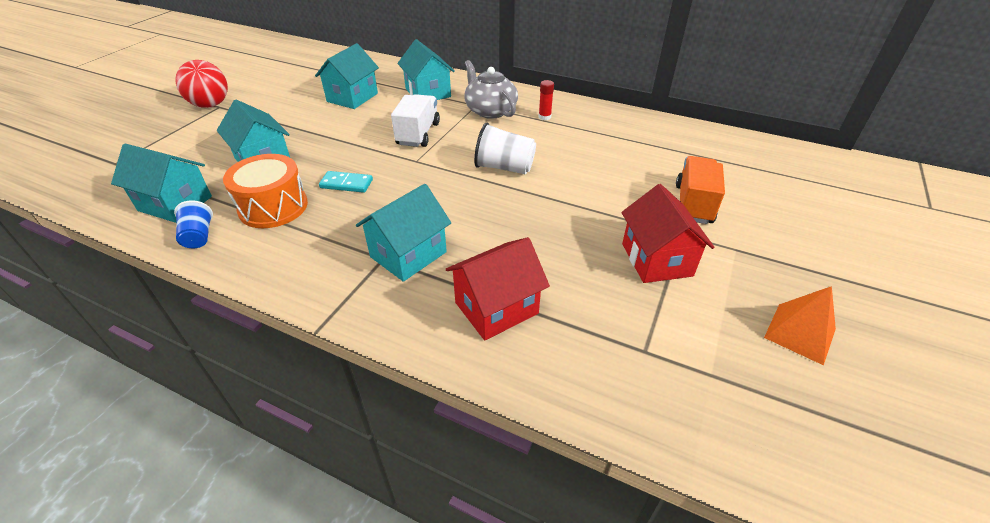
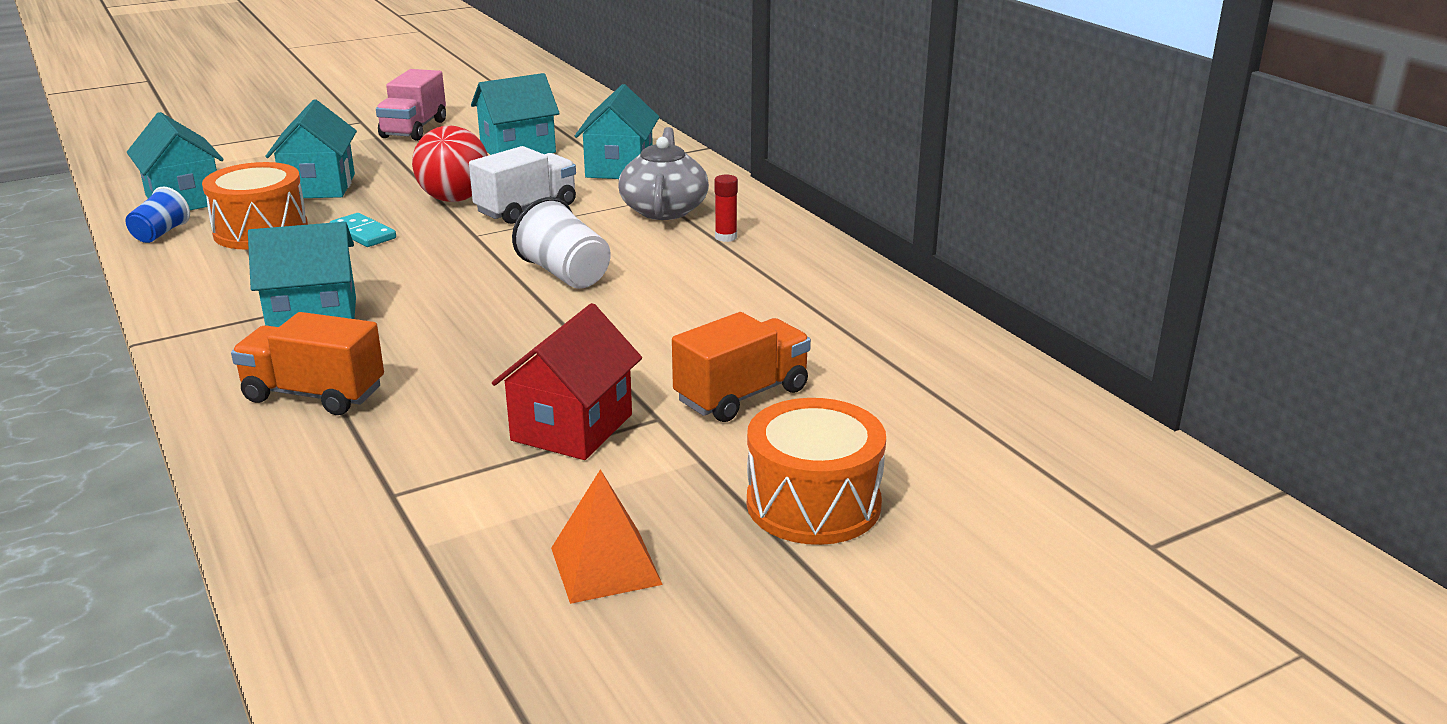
camera: 35 degrees right, 15 degrees down
(210, 105) = (355, 118): red ball -> red ball (454, 199)
(265, 102) = (414, 129): none -> pink truck
(496, 308) = (314, 394): red house -> orange truck
(811, 249) = (813, 503): none -> orange drum

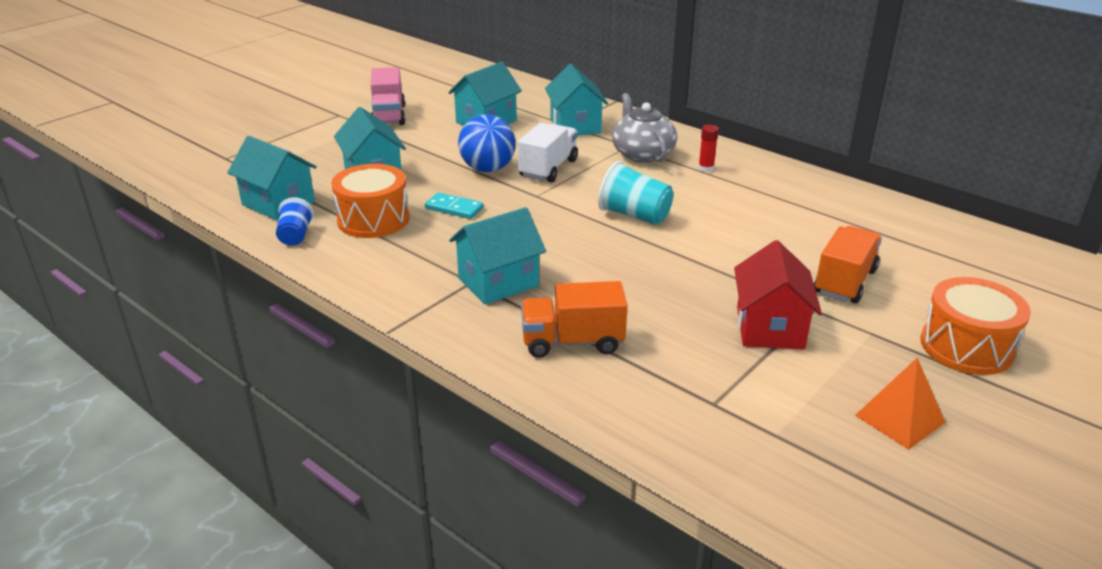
camera: 20 degrees left, 5 degrees up
(454, 199) = (488, 169): red ball -> blue ball
(565, 274) = (634, 215): white cup -> turquoise cup

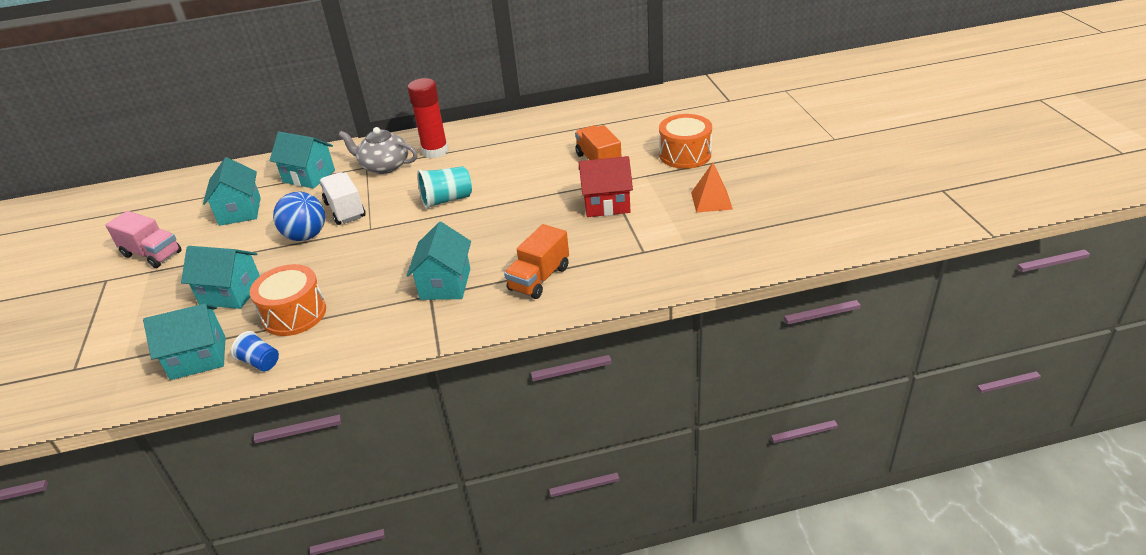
camera: 50 degrees left, 5 degrees up
(454, 208) = (334, 270): turquoise domino -> none
(706, 168) = (435, 151): red glue stick -> red glue stick, size x2.19
(770, 328) = (606, 204): red house -> red house turned 45 degrees counterclockwise

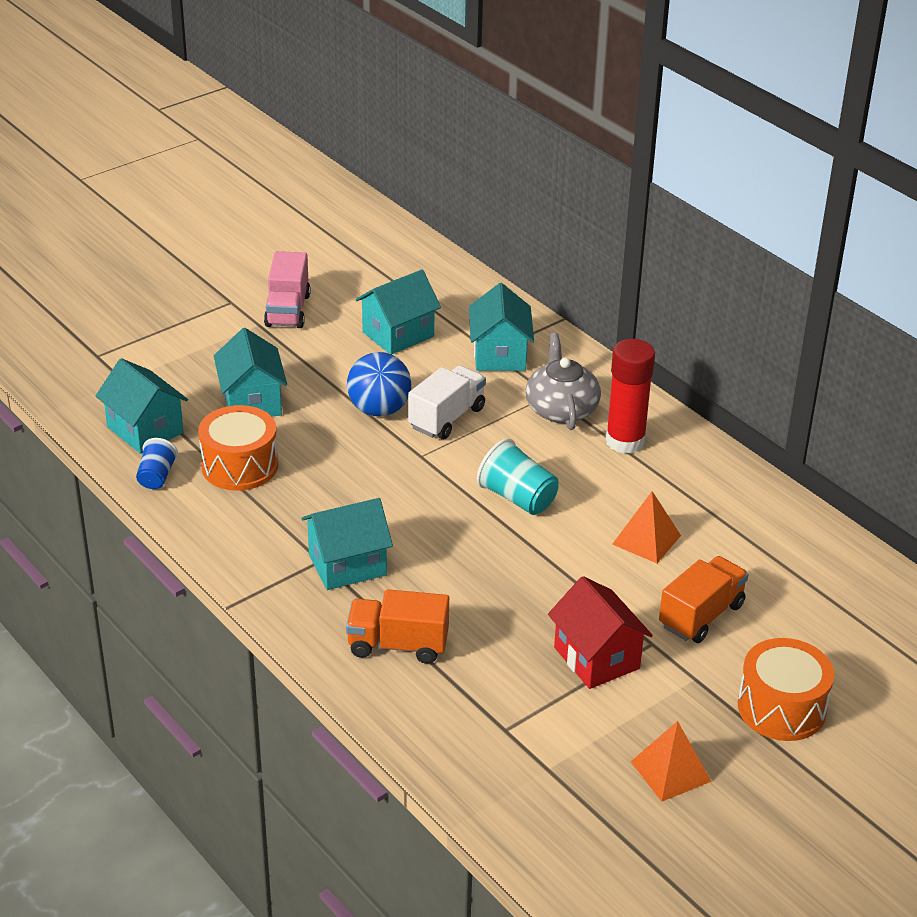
camera: 60 degrees right, 0 degrees up
(523, 164) = (646, 539): none -> orange pyramid

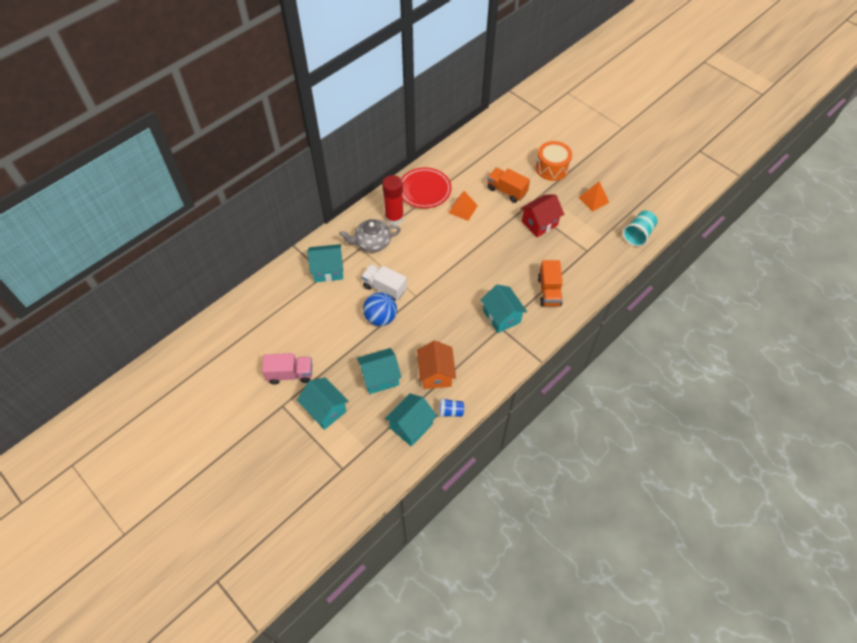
camera: 95 degrees left, 20 degrees up
(239, 466) = (436, 374): orange drum -> orange house
(398, 334) = (312, 317): turquoise house -> turquoise house (325, 410)
(518, 498) = (442, 255): turquoise cup -> turquoise cup (638, 234)
(703, 488) = (424, 190): none -> red plate

